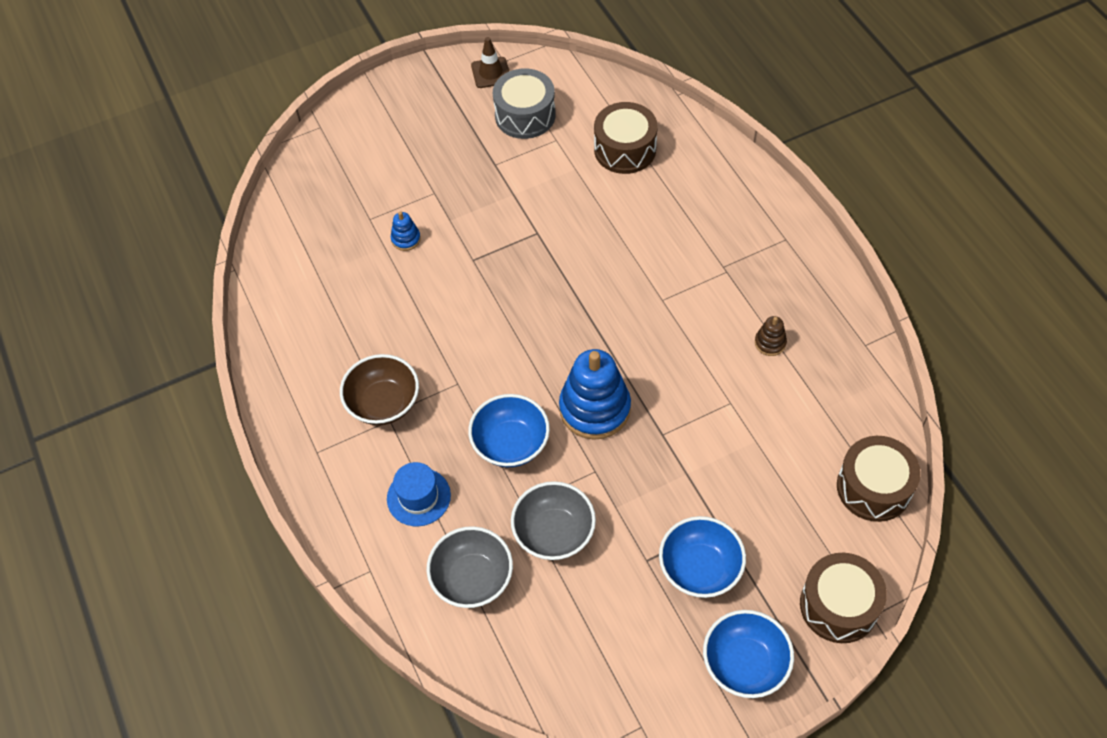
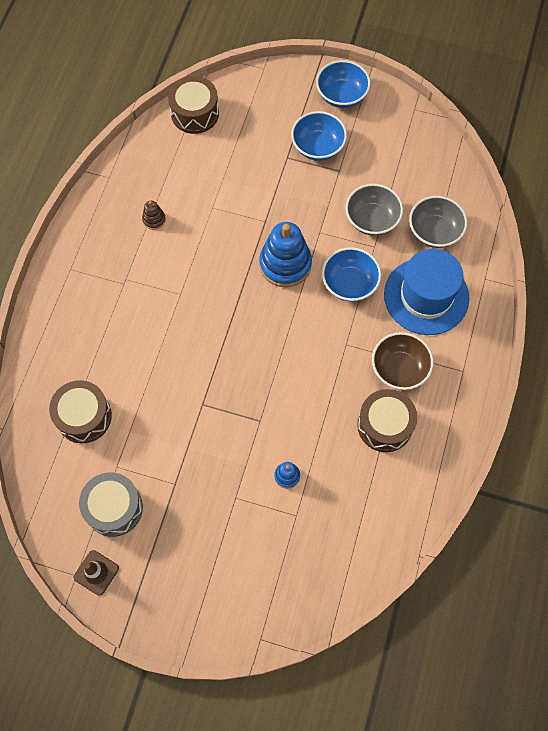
camera: 140 degrees left, 10 degrees up
(418, 497) = (426, 296): blue hat -> blue hat, size x1.86
(838, 605) = (273, 83): brown drum -> brown drum (385, 425)

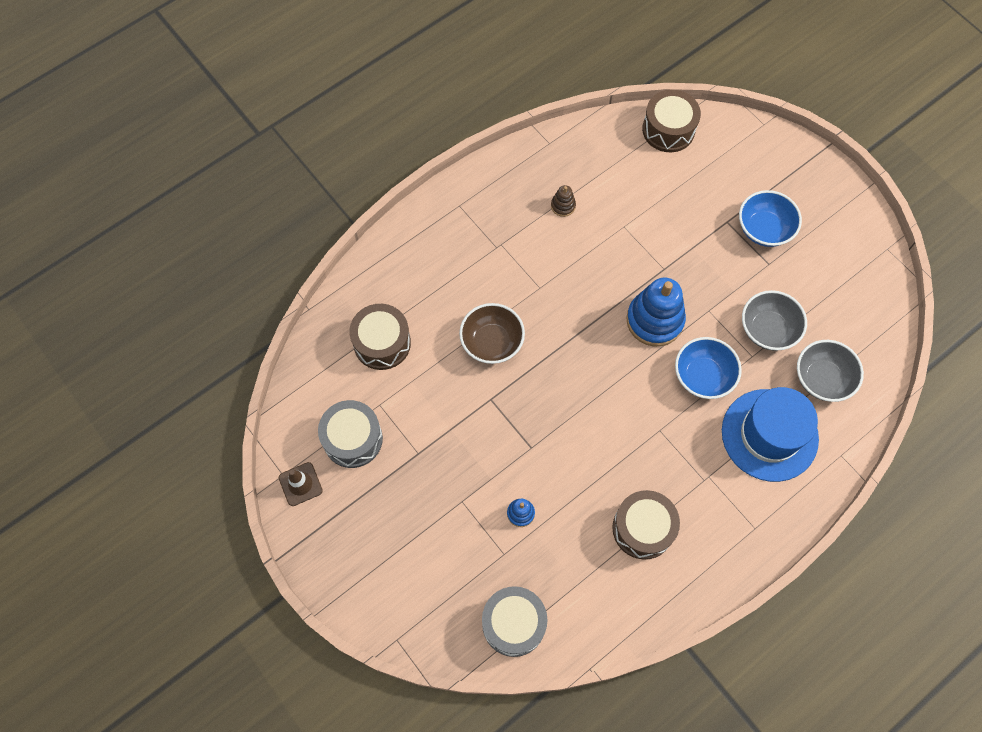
camera: 35 degrees right, 0 degrees up
(340, 563) = (513, 624): none -> grey drum
(341, 95) = (822, 193): blue bowl -> none
(399, 369) = (694, 486): brown bowl -> brown bowl (492, 342)

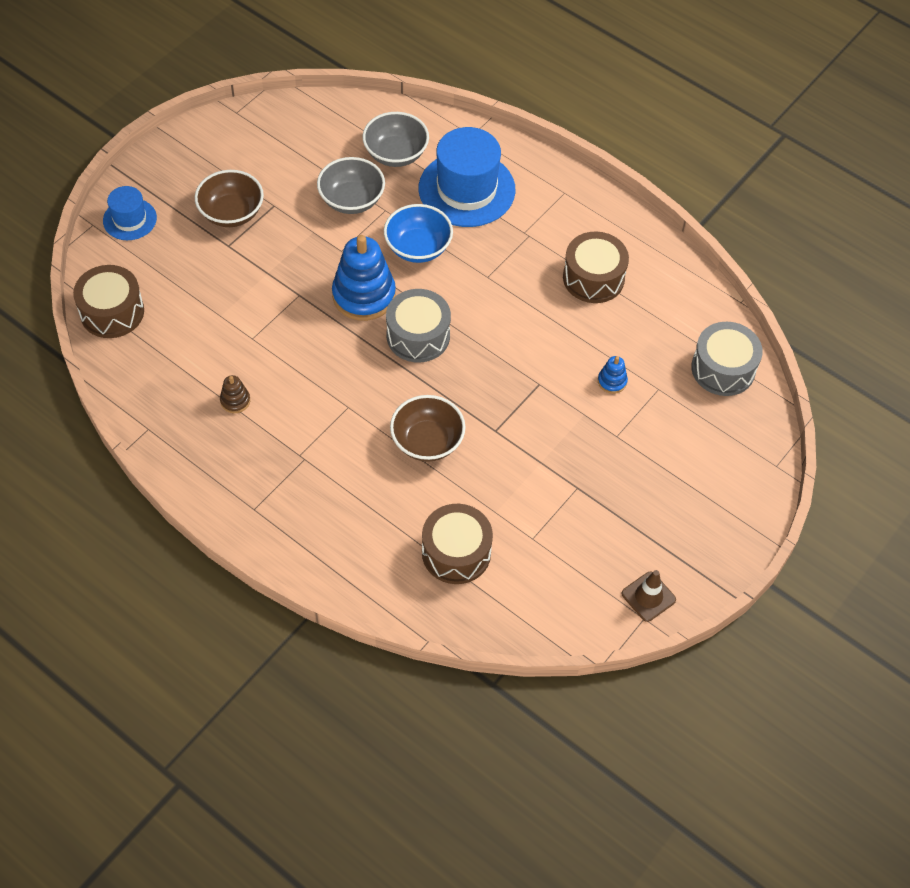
camera: 105 degrees left, 10 degrees down
(353, 439) = (580, 556): grey drum -> grey drum (418, 336)
(764, 229) = (231, 213): blue bowl -> brown bowl
(766, 151) = (129, 219): none -> blue hat

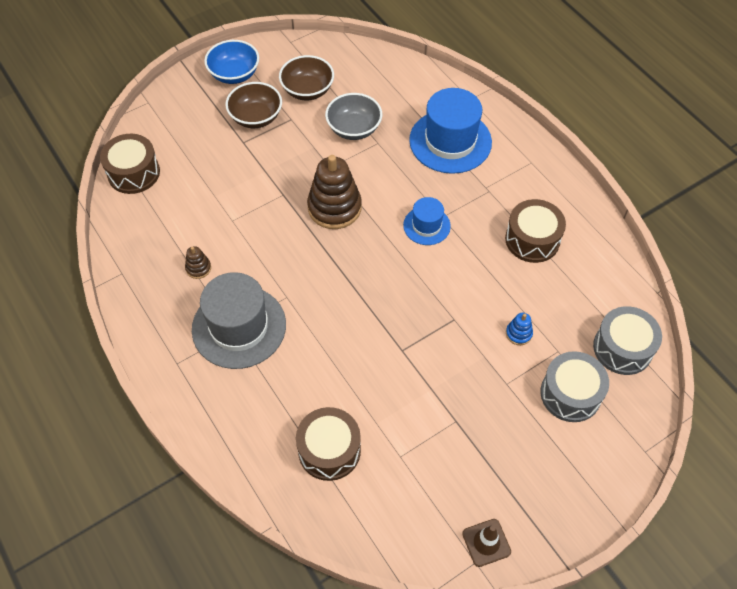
camera: 20 degrees right, 0 degrees up
(129, 219) = (177, 105): blue hat -> blue hat (426, 225)
(307, 452) = (239, 327): none -> grey hat
(364, 295) = (334, 207): blue stacking toy -> brown stacking toy
(396, 154) = (403, 100): grey bowl -> none
(418, 247) = (393, 179): blue bowl -> blue bowl (234, 74)
(418, 336) = (366, 252): grey drum -> grey drum (570, 394)
(427, 441) = (341, 344): brown bowl -> brown bowl (307, 90)

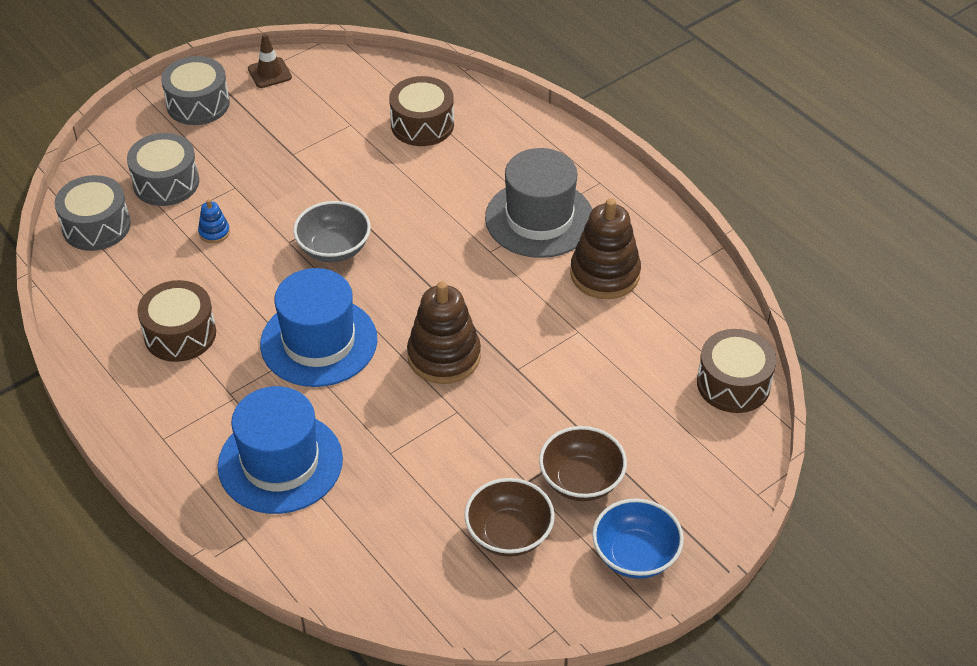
camera: 175 degrees right, 10 degrees down
(198, 268) = (605, 274): brown stacking toy -> brown stacking toy, size x2.21
(354, 128) = (427, 472): grey bowl -> grey bowl (334, 248)
(426, 225) = (319, 342): blue hat -> blue hat, size x1.86
(557, 499) = (198, 104): none -> grey drum

